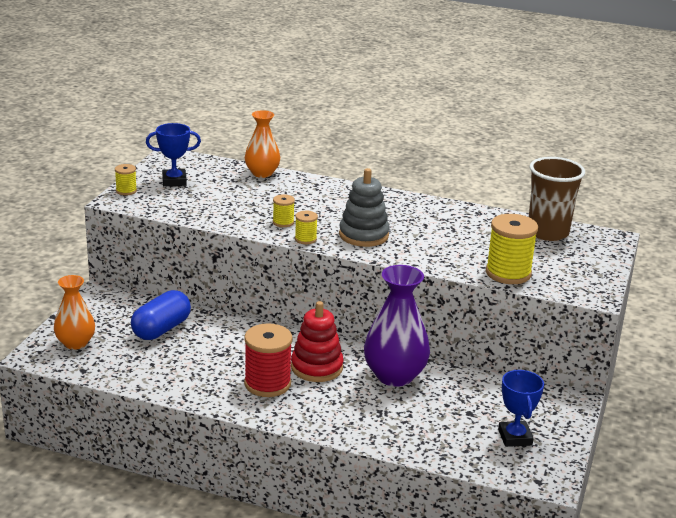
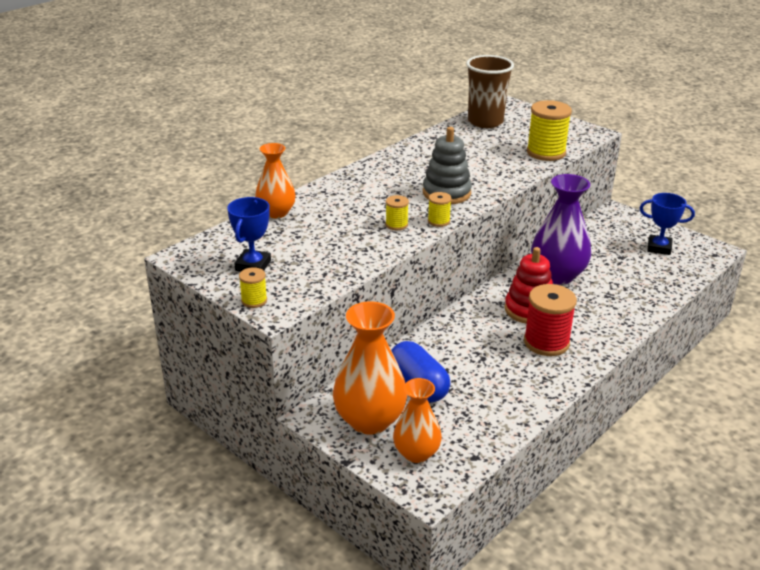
camera: 65 degrees left, 5 degrees up
(105, 316) = (369, 420): none -> orange vase

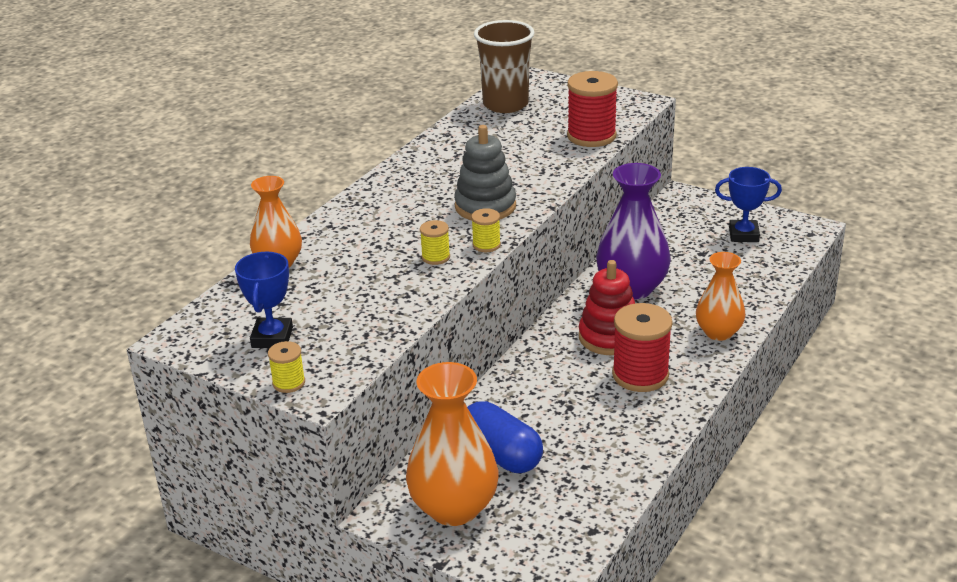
camera: 10 degrees left, 0 degrees up
(416, 453) = (522, 538): orange vase -> orange vase (718, 332)
(546, 152) = (591, 136): yellow spool -> red spool

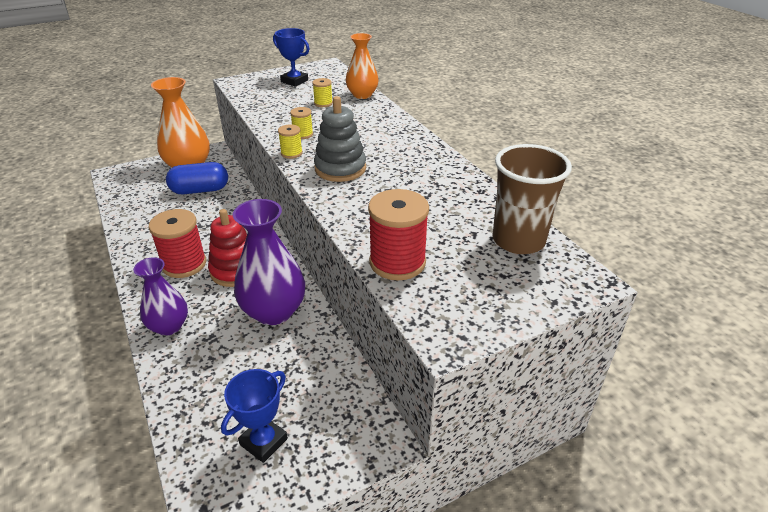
camera: 120 degrees right, 5 degrees up
(289, 383) = (253, 77): yellow spool -> yellow spool (323, 103)
(718, 332) = (169, 326): orange vase -> purple vase

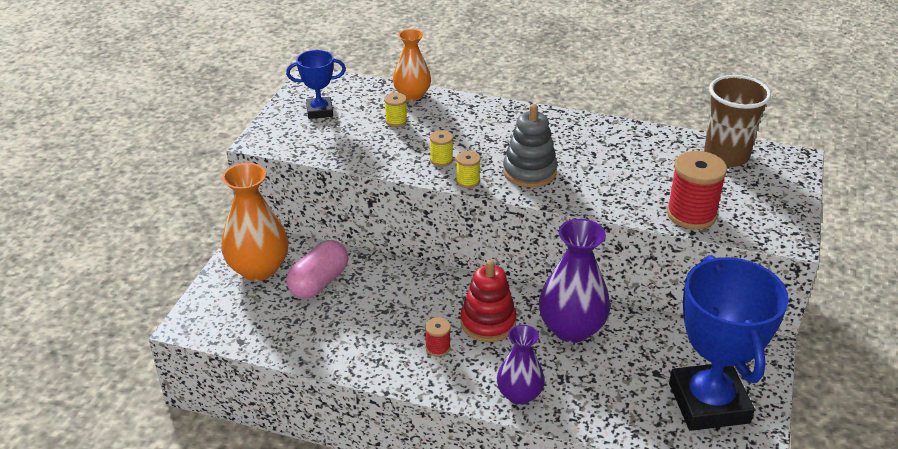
camera: 45 degrees left, 0 degrees up
(184, 264) = (438, 348): red spool -> red spool, size x0.50
(200, 190) = (319, 282): blue capsule -> pink capsule
(263, 441) = (708, 403): blue trophy -> blue trophy, size x2.10

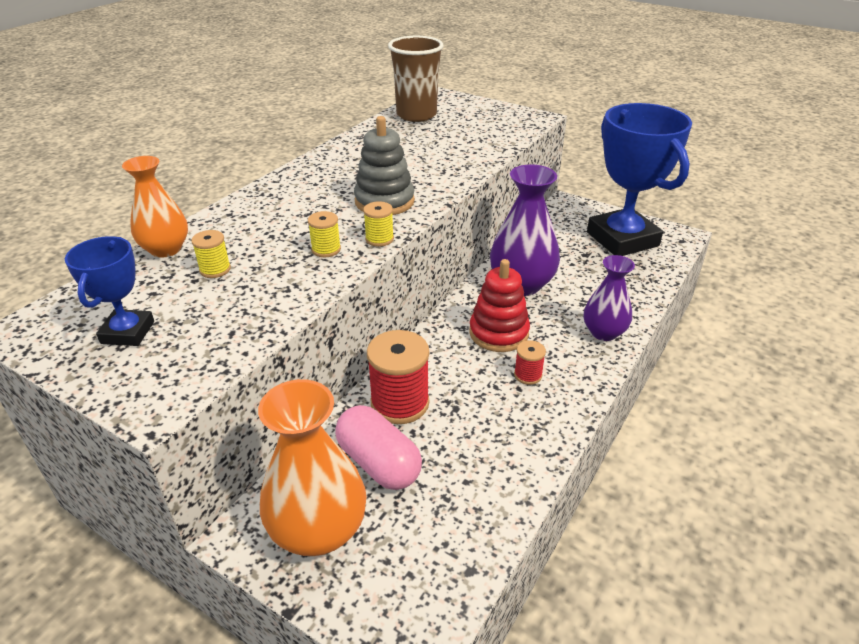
camera: 75 degrees left, 0 degrees up
(691, 214) = (491, 143): red spool -> red spool (400, 403)
(708, 403) = (622, 239): blue trophy -> blue trophy turned 60 degrees clockwise

